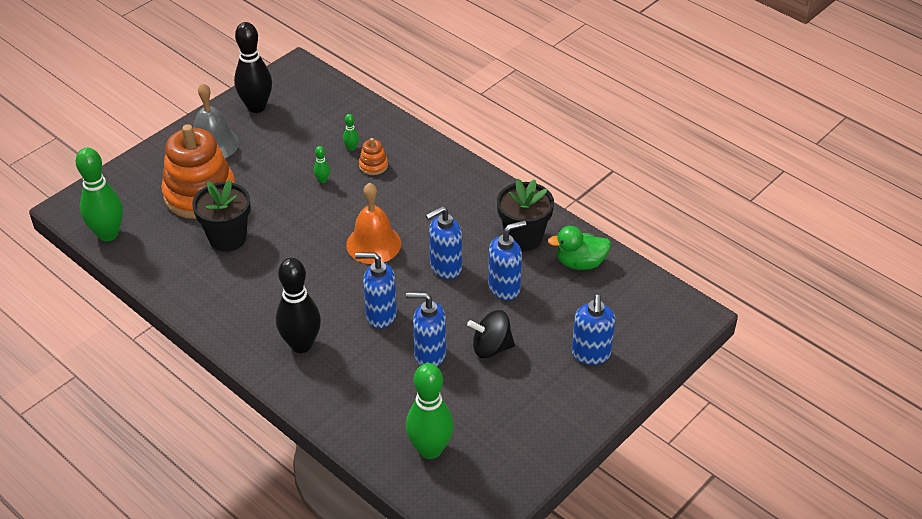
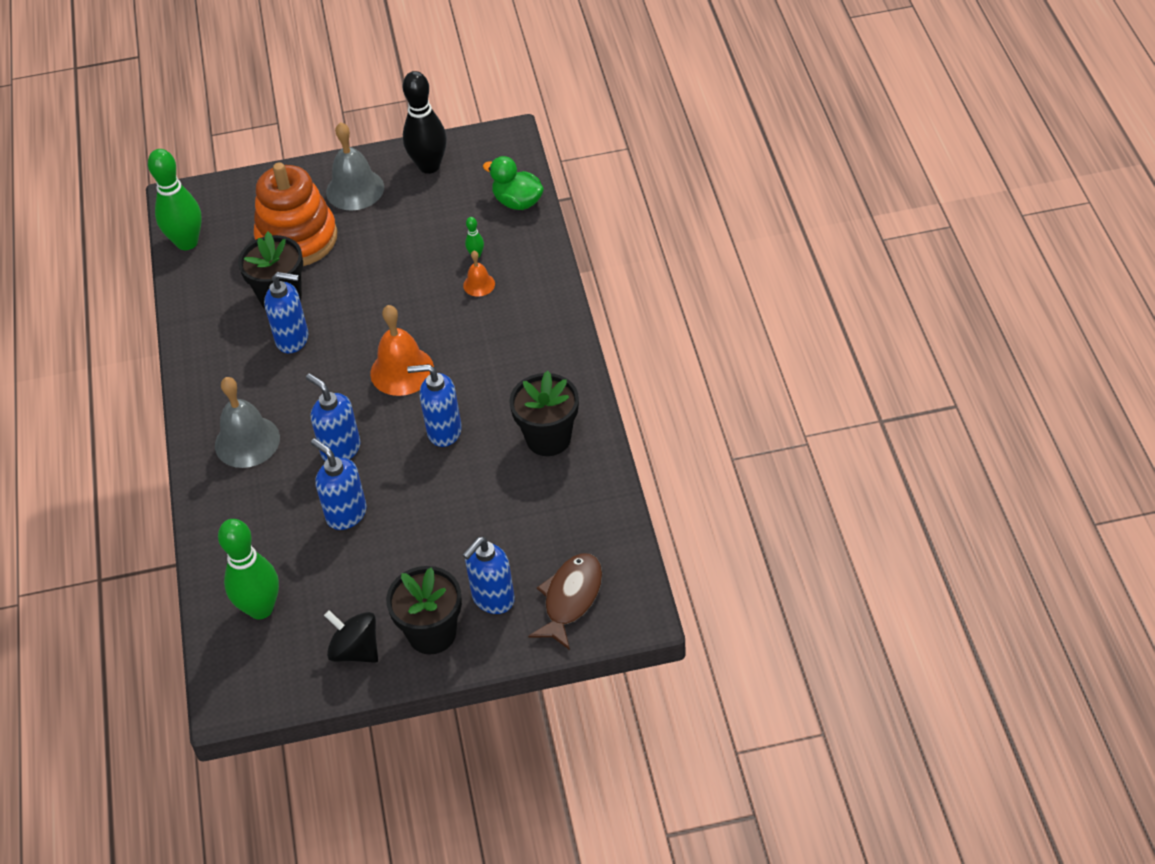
camera: 40 degrees right, 5 degrees up
(301, 345) = (247, 441): black bowling pin -> grey bell
(322, 180) = (417, 278): green bowling pin -> none
(373, 165) = (479, 284): orange stacking toy -> orange bell
(491, 347) = (407, 538): black spinning top -> black spinning top (355, 650)
(504, 288) = (479, 483): blue soap dispenser -> blue soap dispenser (293, 339)
(572, 398) = (432, 633): none -> black flower pot
(580, 263) = (578, 495): green duck -> green duck (517, 202)
(642, 327) = (570, 598): none -> brown fish

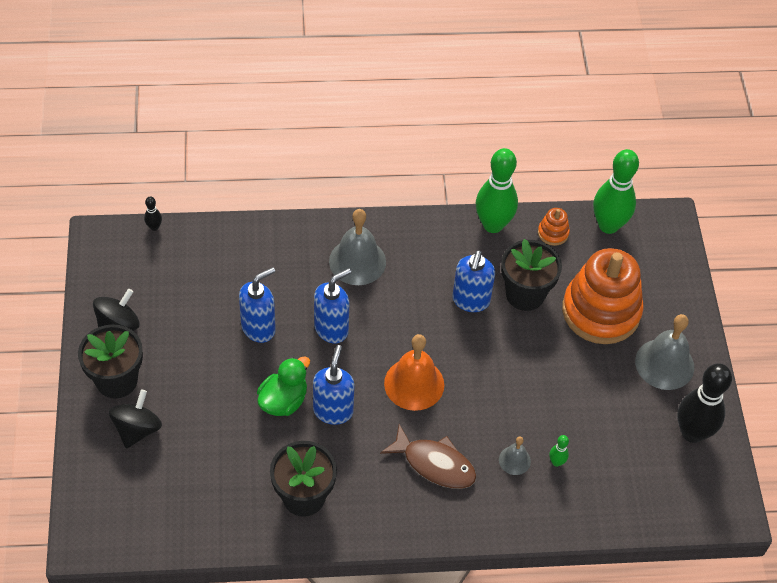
camera: 90 degrees right, 5 degrees up
(199, 284) = (553, 233): none -> orange stacking toy
(207, 647) = (154, 227): none -> black bowling pin
(260, 608) = (180, 263): green bowling pin -> green bowling pin (493, 225)
(479, 284) = (514, 460): orange bell -> grey bell
(493, 599) = (137, 429): blue soap dispenser -> black spinning top
(517, 202) = (628, 510): green duck -> green duck (283, 401)
(570, 598) = (118, 490): brown fish -> brown fish (435, 464)

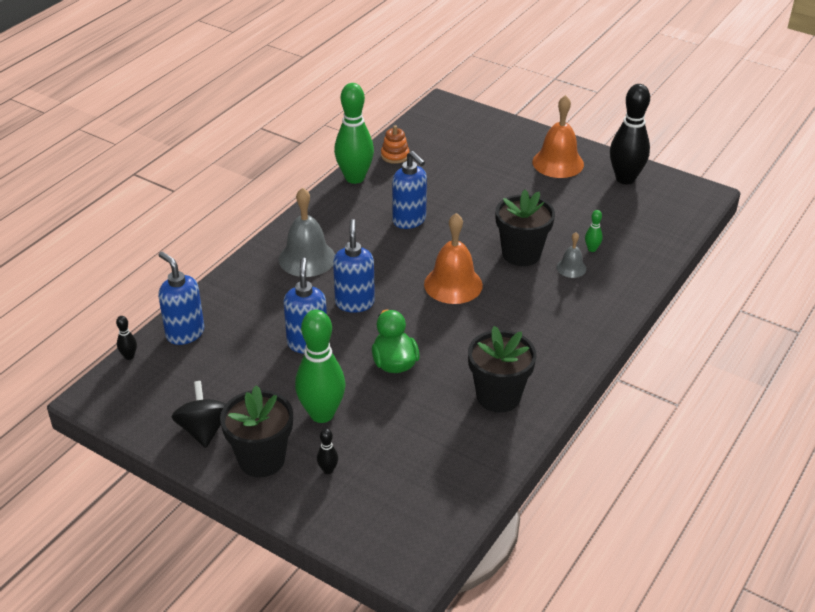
camera: 50 degrees left, 15 degrees down
(137, 429) = (328, 470): black spinning top -> black bowling pin
(333, 411) = (433, 339): blue soap dispenser -> blue soap dispenser (185, 333)
(435, 464) = (536, 309): brown fish -> none
(525, 294) = (433, 193): black flower pot -> black flower pot (521, 254)
(601, 311) = (485, 168): orange stacking toy -> none
(608, 225) = (417, 130): green bowling pin -> green bowling pin (322, 414)
(664, 364) = (558, 163): grey bell -> orange bell

